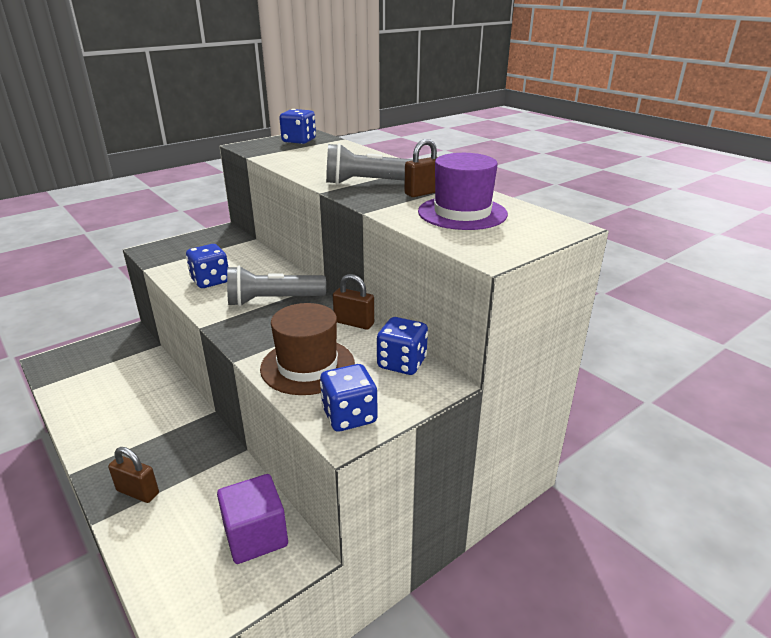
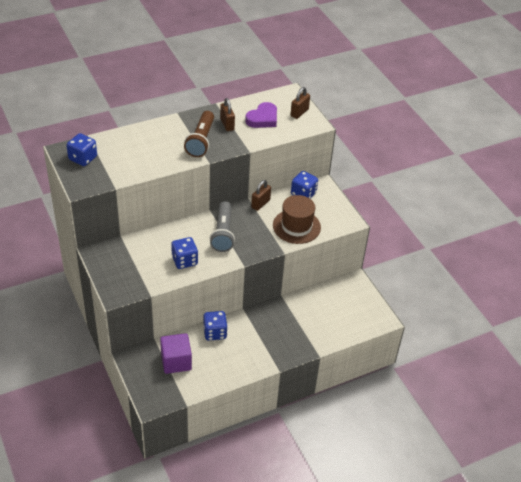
camera: 80 degrees left, 15 degrees up
(138, 492) = (302, 339): brown padlock -> brown padlock (299, 113)
(256, 536) = (341, 294): purple cube -> purple cube (176, 361)
(349, 416) = (338, 218): blue dice -> blue dice (215, 332)
(369, 183) = (201, 141): grey flashlight -> brown flashlight
(462, 213) = (263, 118): purple hat -> purple heart

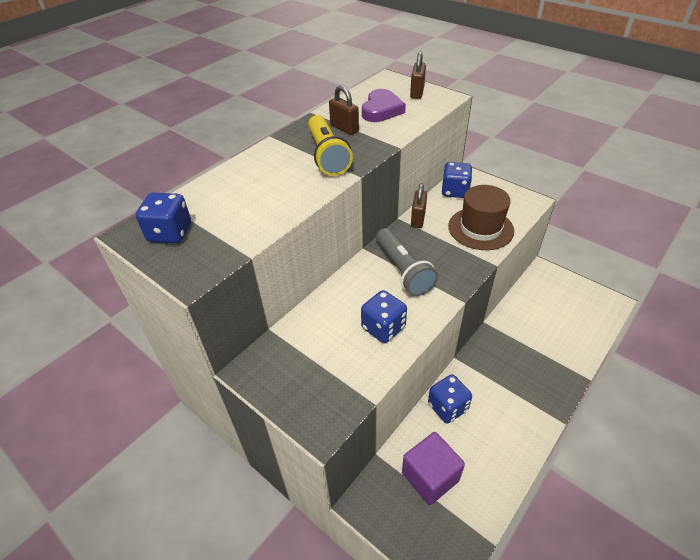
camera: 20 degrees left, 0 degrees up
(201, 141) = (327, 155): brown flashlight -> yellow flashlight

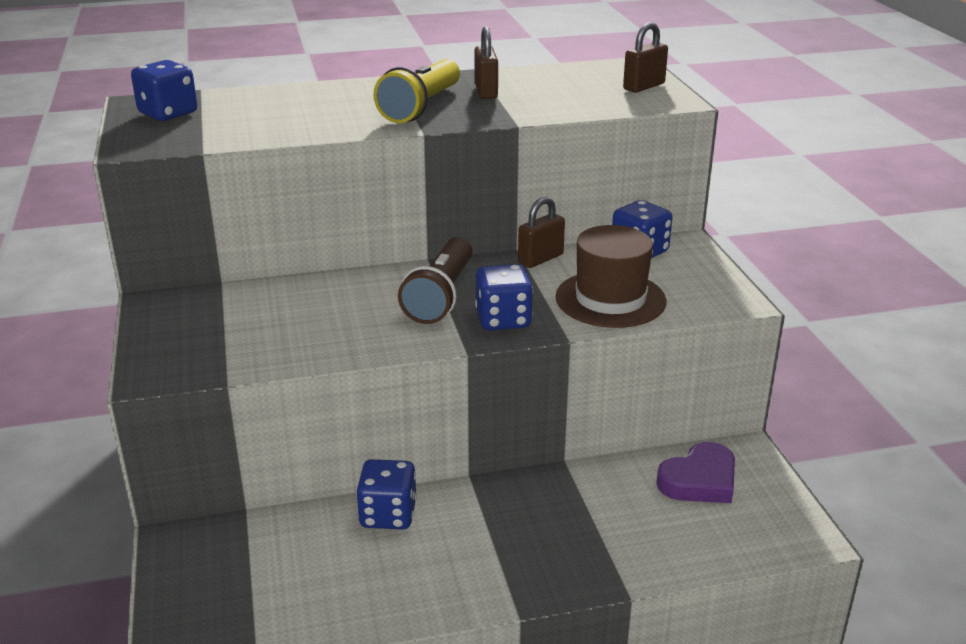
camera: 35 degrees right, 15 degrees down
(381, 110) = (563, 89): purple heart -> purple heart (699, 480)
(383, 328) = (335, 332): blue dice -> blue dice (503, 319)
(403, 270) = (441, 296): grey flashlight -> brown flashlight
(430, 477) = (274, 563): purple cube -> none

